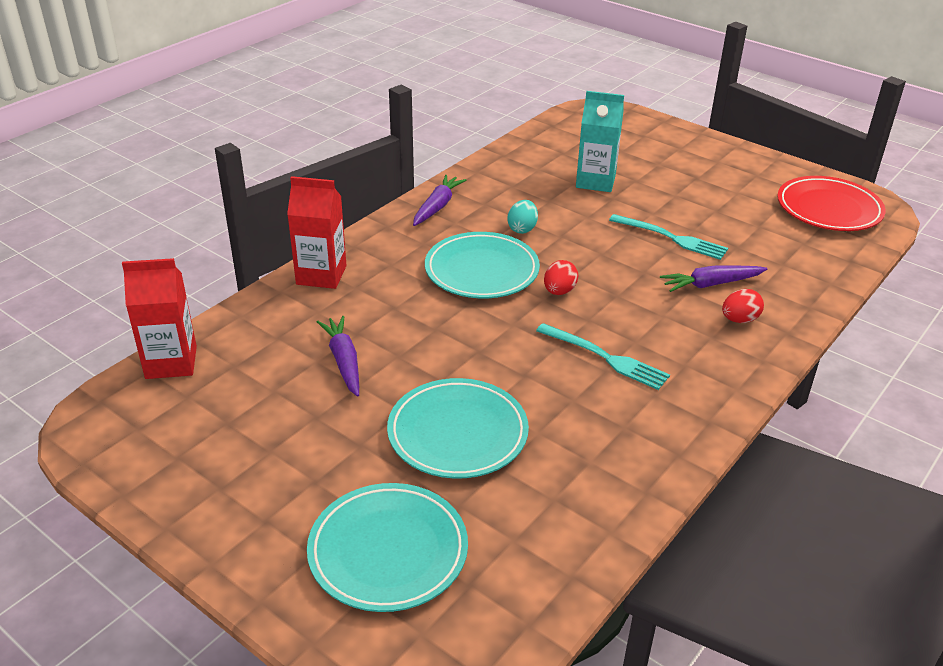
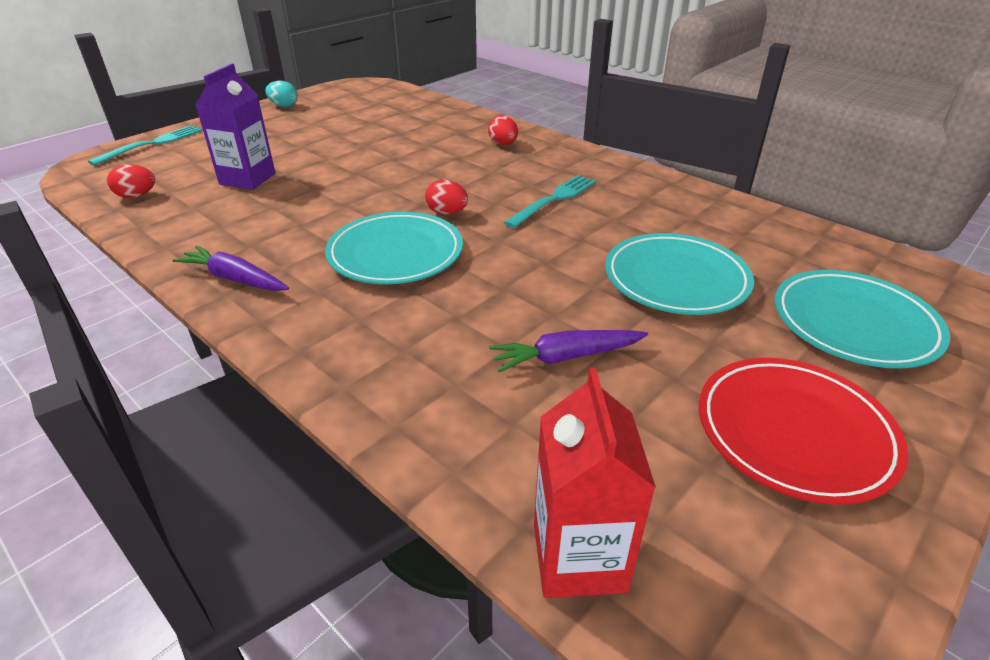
camera: 85 degrees left, 0 degrees up
(321, 275) = (364, 383): red carton -> none
(522, 229) = (320, 225): turquoise egg -> turquoise egg (284, 106)
(551, 142) = (137, 196): none -> red egg
(595, 181) = (247, 179): turquoise carton -> purple carton
(672, 238) = (375, 155): turquoise fork -> turquoise fork (153, 144)
(711, 284) = (452, 148): purple carrot -> none
(828, 209) = (359, 98): red plate -> red plate (794, 432)

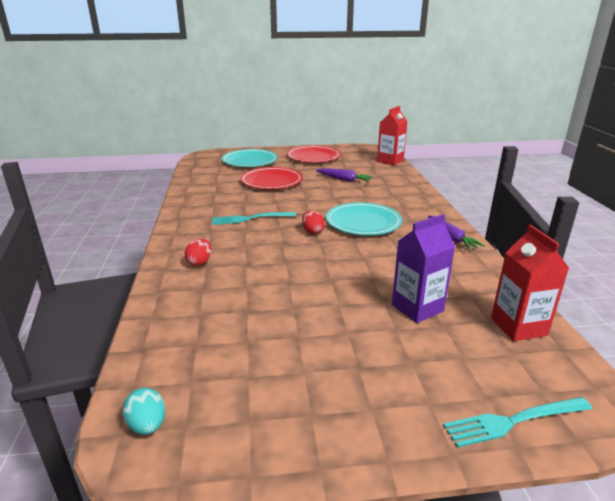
camera: 140 degrees left, 10 degrees down
(137, 196) = (518, 326): red egg -> red carton
(284, 106) = (303, 442): turquoise egg -> turquoise egg (147, 425)
(676, 279) = (271, 182): turquoise plate -> red plate

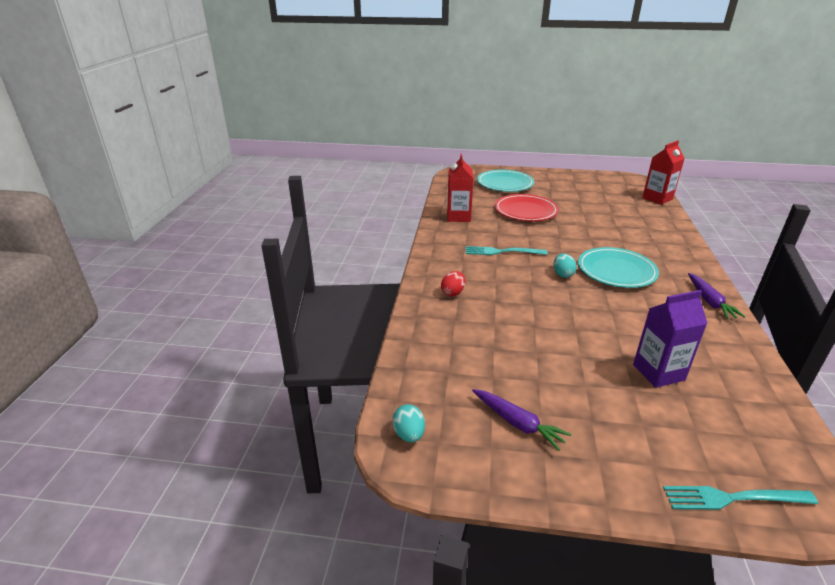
camera: 15 degrees right, 5 degrees up
(312, 231) = (562, 274): red egg -> turquoise egg
(313, 157) = (572, 185): red plate -> none
(344, 180) = (602, 217): purple carrot -> purple carrot (518, 423)
(518, 326) = (761, 409): red carton -> red carton (458, 217)

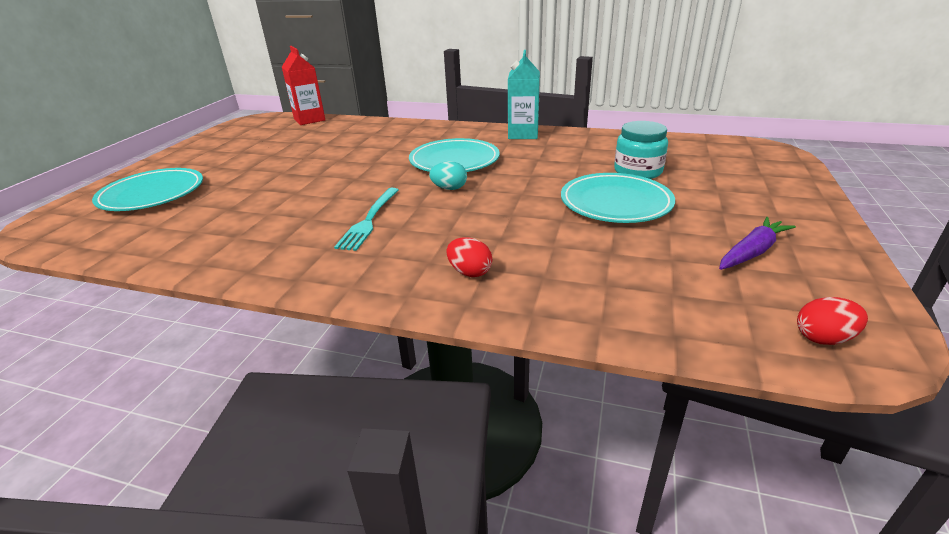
camera: 80 degrees left, 0 degrees up
(409, 434) = (823, 338): turquoise egg -> red egg
(458, 217) = (222, 245): red carton -> none
(525, 211) = (262, 190): red plate -> none
(577, 354) = (615, 203): none -> turquoise plate
(658, 372) = (638, 171): purple carton -> turquoise jar
(710, 301) = (523, 134): purple carrot -> turquoise carton
(731, 498) = (788, 173): turquoise fork -> none

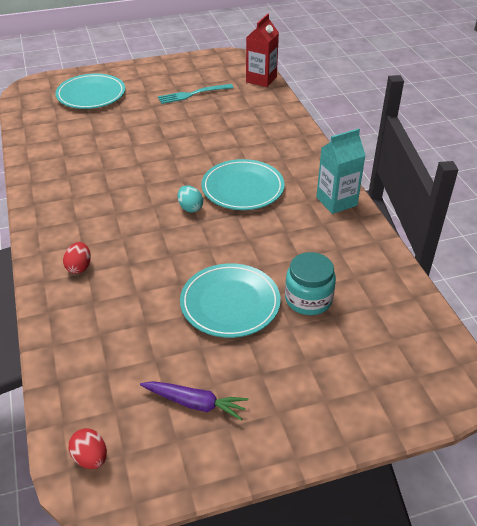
camera: 55 degrees right, 10 degrees up
(369, 221) = (116, 195): turquoise fork -> turquoise fork (192, 94)

